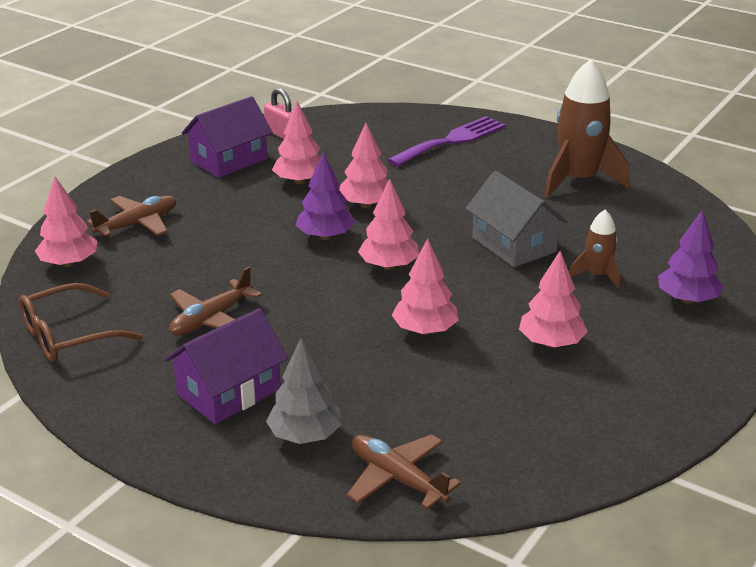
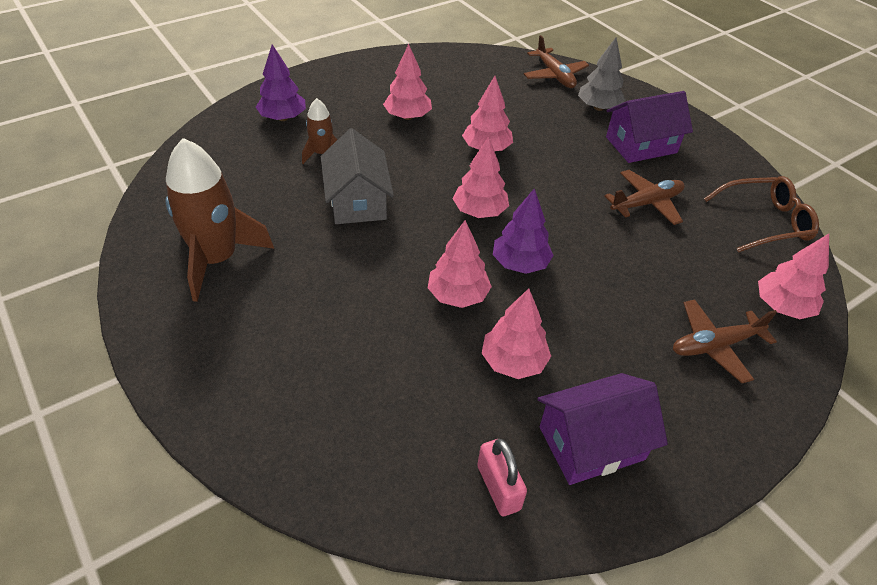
camera: 160 degrees left, 15 degrees up
(451, 141) = (283, 381): purple fork -> none

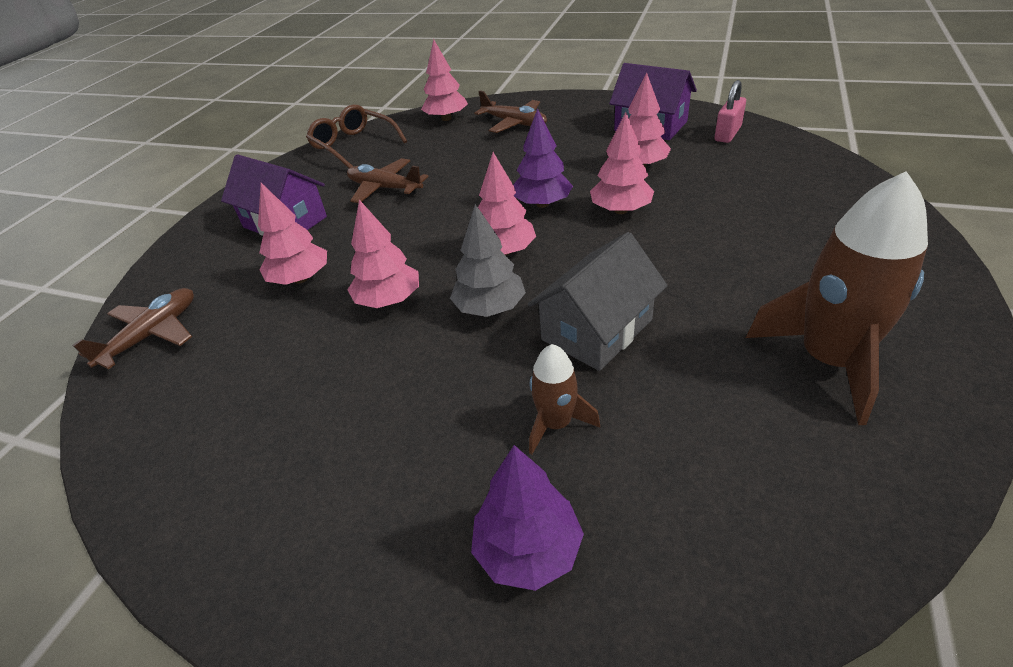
camera: 120 degrees left, 5 degrees down
(408, 117) = (379, 402): pink tree -> pink tree (301, 279)
(598, 107) = (222, 271): grey tree -> grey tree (490, 308)

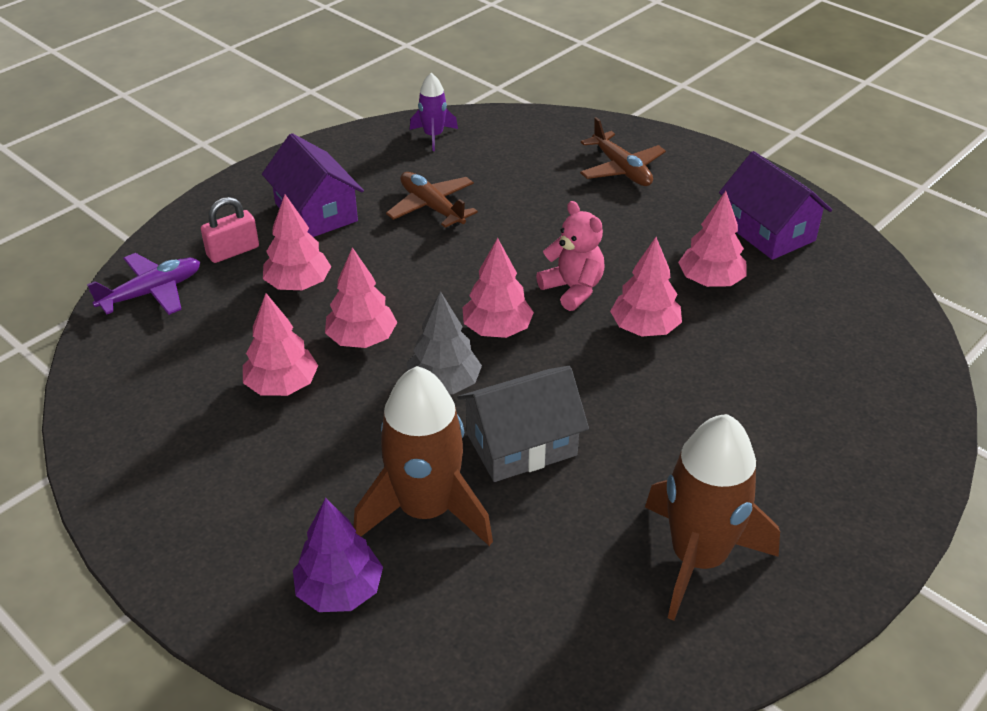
camera: 20 degrees right, 0 degrees up
(152, 335) = (152, 292): brown plane -> purple plane
(354, 145) = (433, 136): brown glasses -> purple rocket
(446, 118) = (553, 133): pink tree -> pink tree (282, 385)
(542, 204) = (573, 289): purple tree -> pink teddy bear
(556, 424) = (425, 510): brown rocket -> brown rocket, size x1.94
(727, 134) = (844, 276): pink padlock -> pink padlock (233, 251)

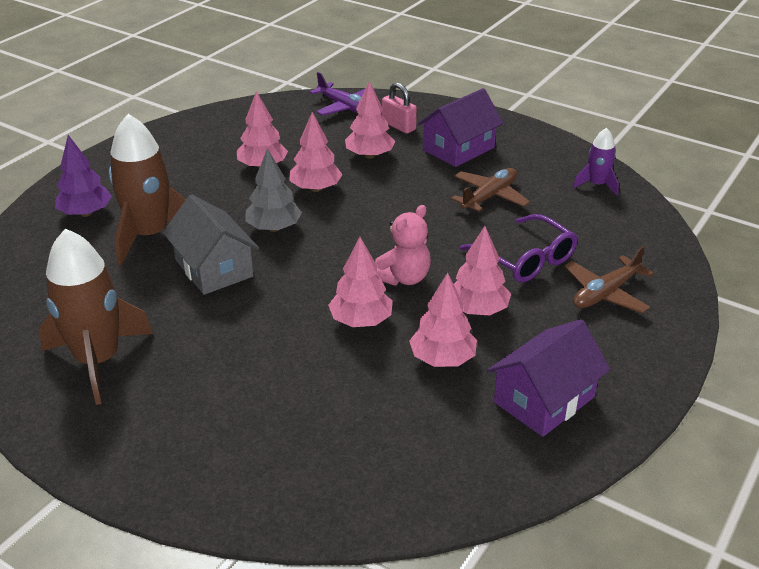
camera: 80 degrees right, 5 degrees down
(497, 329) = (341, 245): pink tree -> pink tree (477, 309)
(556, 204) = (525, 259): none -> purple glasses

